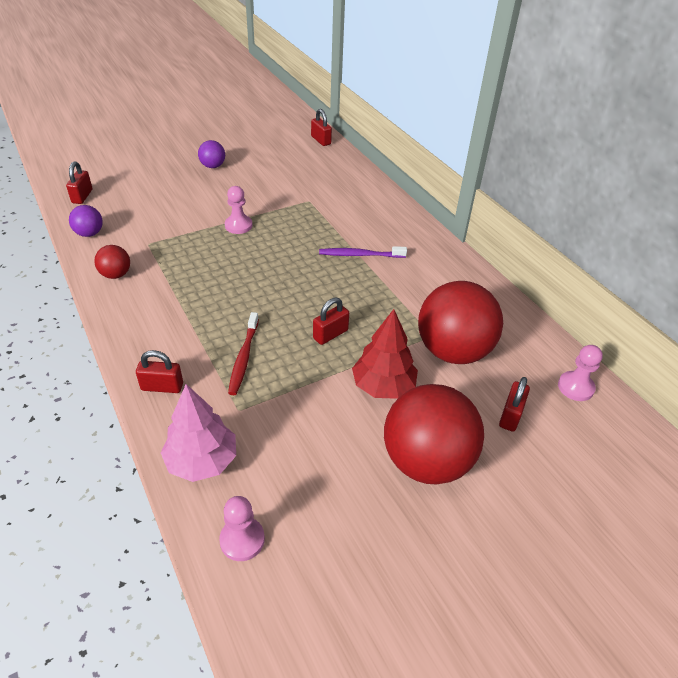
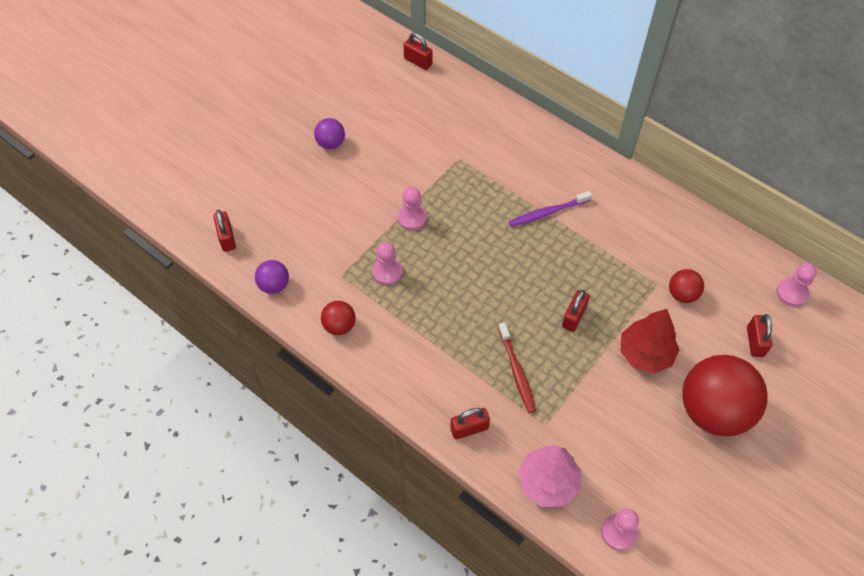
camera: 20 degrees left, 15 degrees up
(188, 252) = (387, 272): none -> pink pawn
(453, 351) = (682, 294): red ball -> red ball, size x0.46

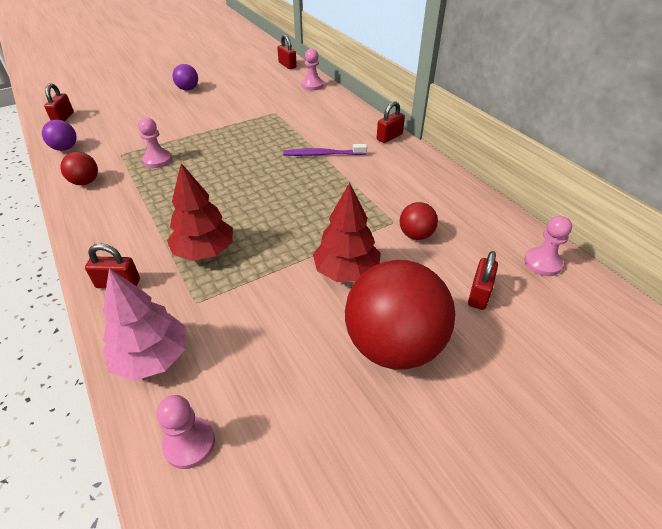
camera: 20 degrees right, 15 degrees down
(412, 218) = (208, 135): pink pawn -> pink pawn (312, 85)
(517, 372) = (204, 251): red toothbrush -> red tree
(573, 317) = (293, 225): red padlock -> red padlock (389, 137)

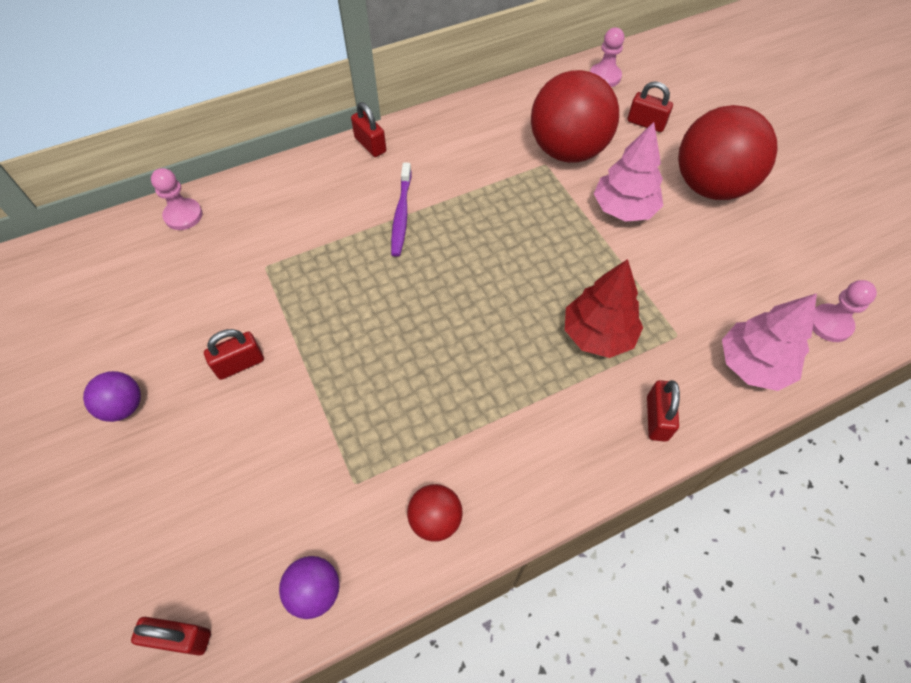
camera: 85 degrees left, 15 degrees up
(157, 160) = (383, 420): pink pawn -> none
(287, 65) = (81, 247): red padlock -> red padlock (240, 364)
(346, 271) = (624, 209): red tree -> pink tree
(416, 235) = (567, 150): red ball -> red ball, size x2.18

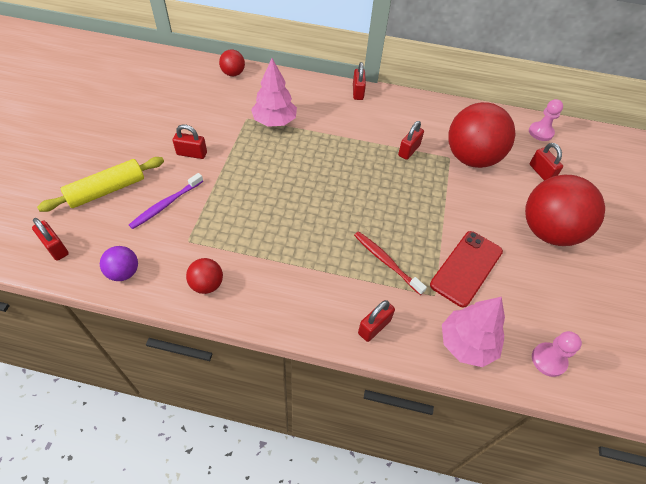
camera: 35 degrees right, 5 degrees down
(124, 406) = (127, 139): purple ball -> none
(171, 500) = (107, 190): none -> yellow rolling pin
(183, 215) = (233, 73): pink pawn -> red ball
(401, 215) = (339, 135): purple toothbrush -> purple toothbrush (166, 205)
(496, 183) = (409, 150): none -> red padlock
(598, 334) = (386, 261): red tree -> red toothbrush
(624, 209) = (474, 209): pink tree -> pink tree (274, 121)
(677, 282) = (466, 268): none -> red phone

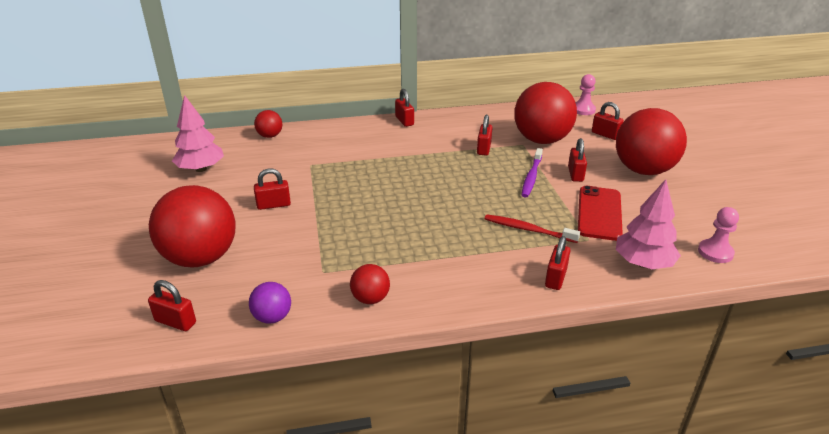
camera: 20 degrees left, 20 degrees down
(107, 190) = (201, 258): yellow rolling pin -> red ball
(166, 205) = (276, 251): purple toothbrush -> purple toothbrush (531, 177)
(274, 121) = (341, 160): pink tree -> pink tree (201, 169)
(476, 212) = (575, 174): none -> red padlock

